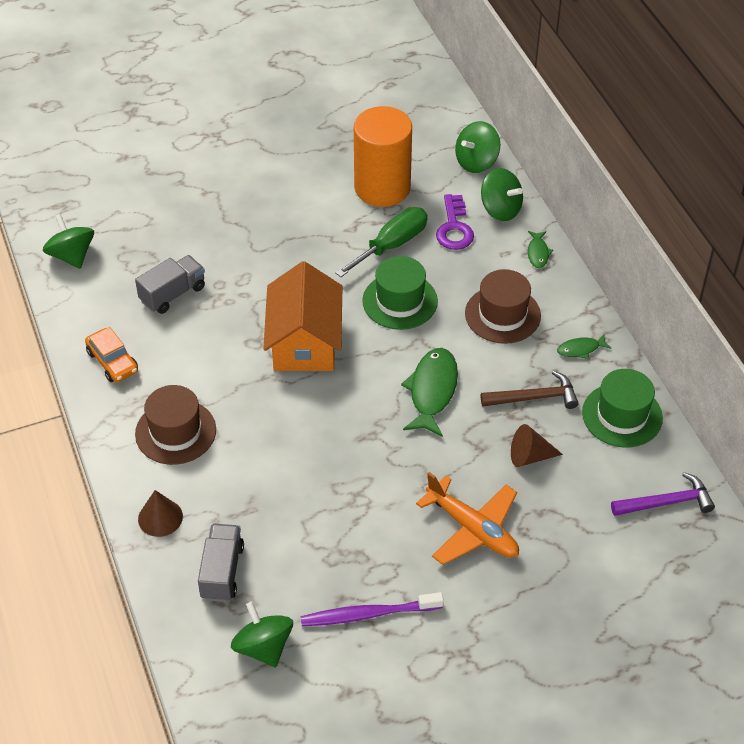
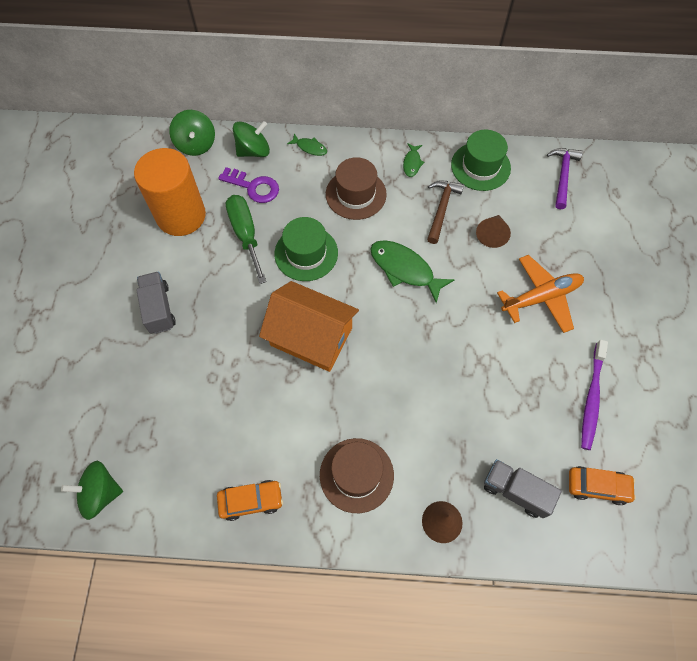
camera: 65 degrees left, 15 degrees up
(173, 294) = (201, 420): grey truck -> grey truck (159, 309)
(263, 647) = (597, 486): green spinning top -> orange car

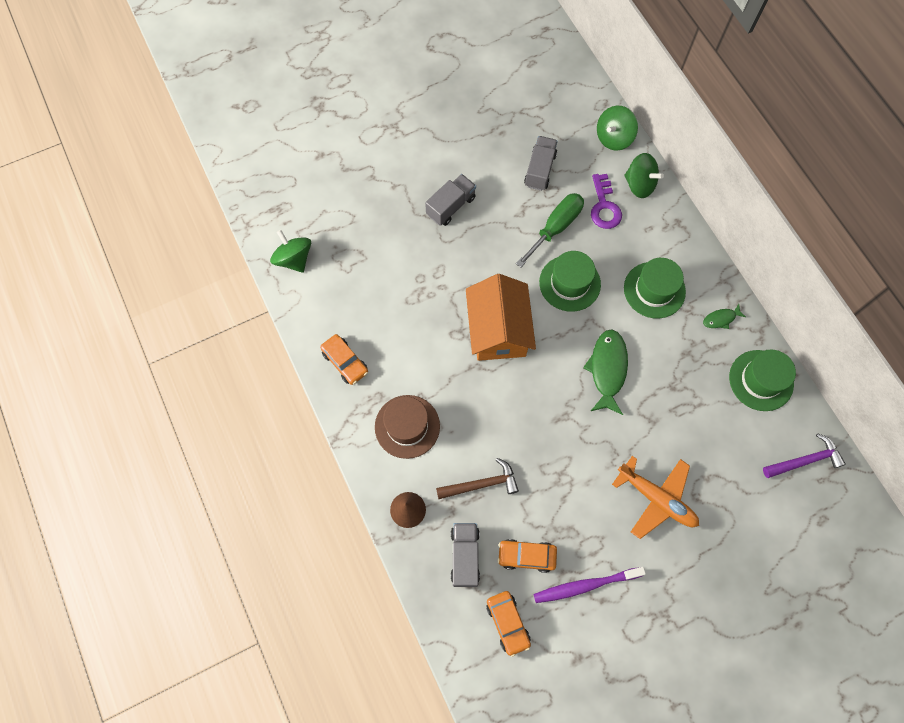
camera: 60 degrees right, 5 degrees up
(181, 215) = (540, 170): orange cylinder -> grey truck
(310, 148) = (675, 226): green fish -> none
(356, 194) = (654, 290): brown hat -> green hat
(441, 209) = (690, 369): brown hammer -> brown hammer (482, 484)
(492, 235) = (693, 426): brown cone -> none
(541, 434) = (526, 556): none -> orange car

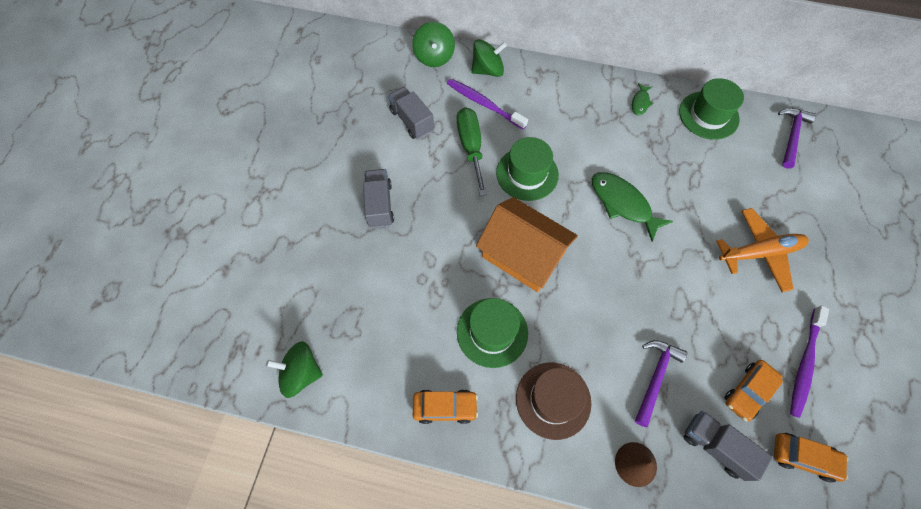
camera: 50 degrees left, 5 degrees down
(482, 484) = (655, 377): brown hammer -> purple hammer
(604, 206) = (484, 104): purple key -> purple toothbrush
(654, 290) = (582, 124): green hat -> green hat (492, 332)

